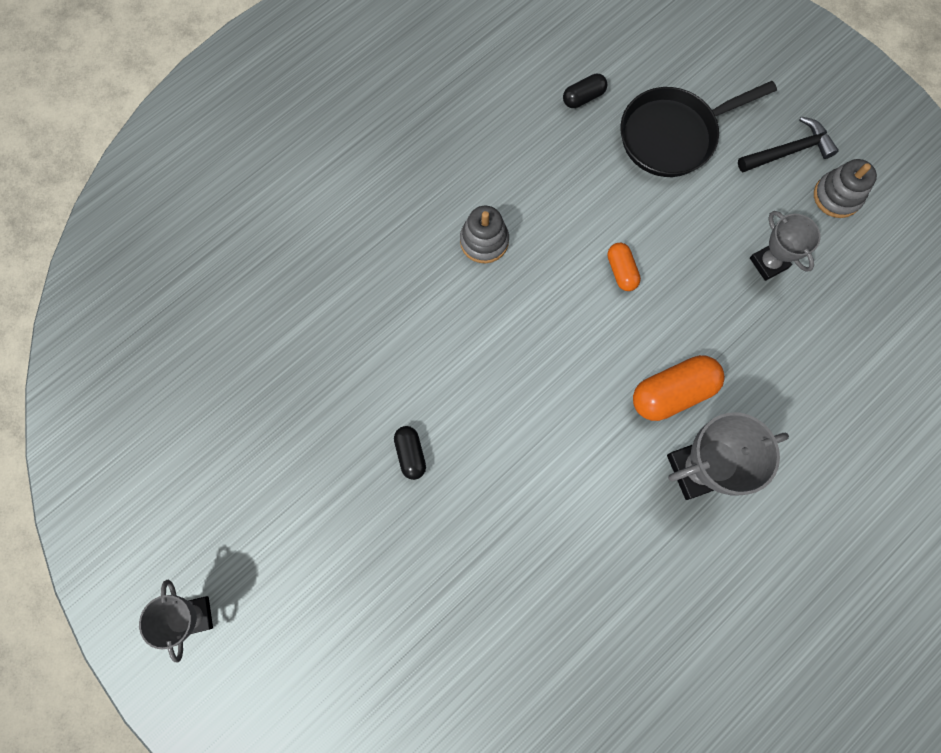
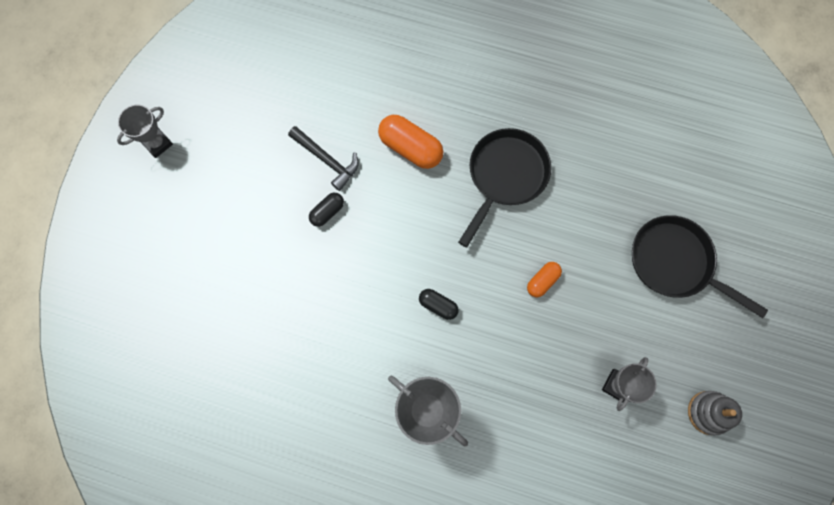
camera: 60 degrees right, 0 degrees up
(484, 241) = (505, 176): grey stacking toy -> black pan
(583, 97) = (662, 183): black capsule -> black capsule (438, 305)
(672, 393) = (472, 364): orange capsule -> orange capsule (410, 148)
(788, 151) = (722, 356): black hammer -> black hammer (327, 160)

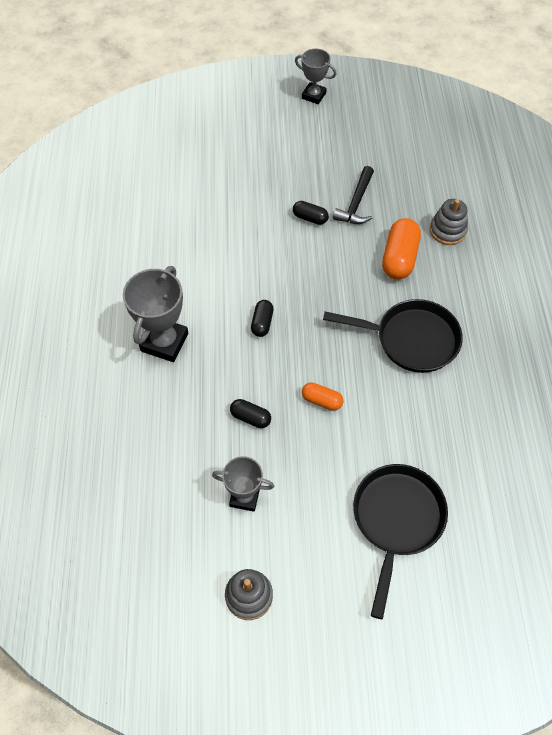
camera: 70 degrees right, 15 degrees down
(396, 91) = (447, 231): none -> grey stacking toy
(539, 353) = (250, 418): none -> black capsule

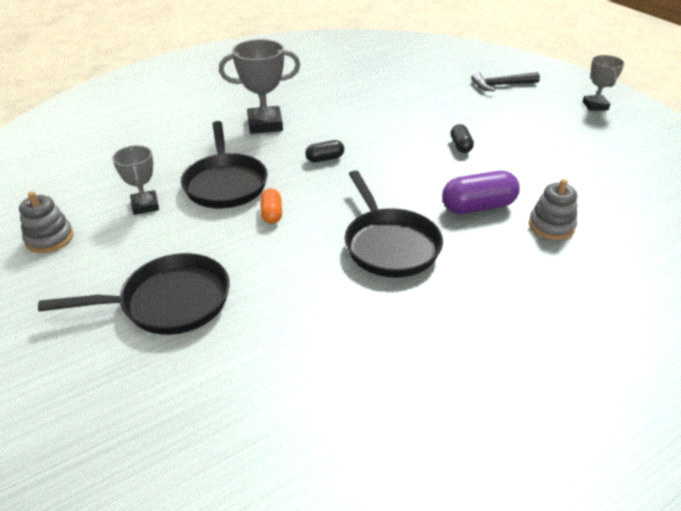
camera: 60 degrees right, 20 degrees down
(250, 418) = (225, 183): black capsule -> black pan
(356, 203) = (509, 163): black hammer -> black hammer (501, 85)
(399, 258) = (478, 206): orange capsule -> purple capsule

